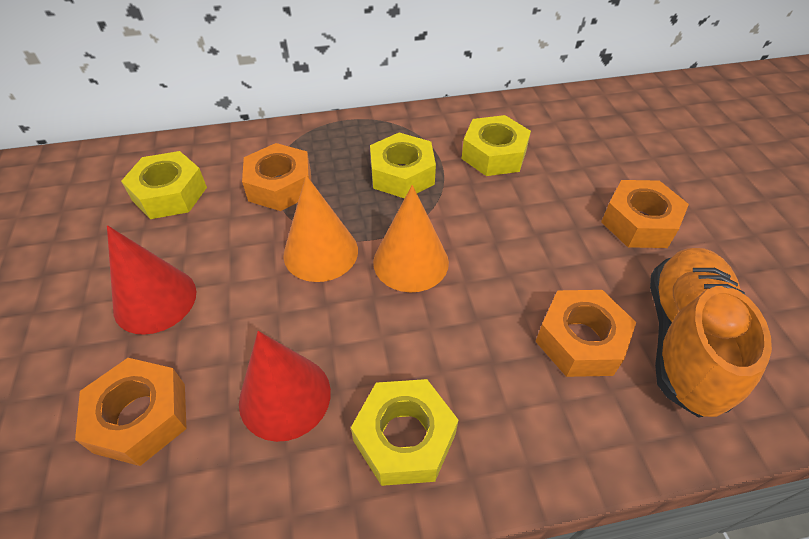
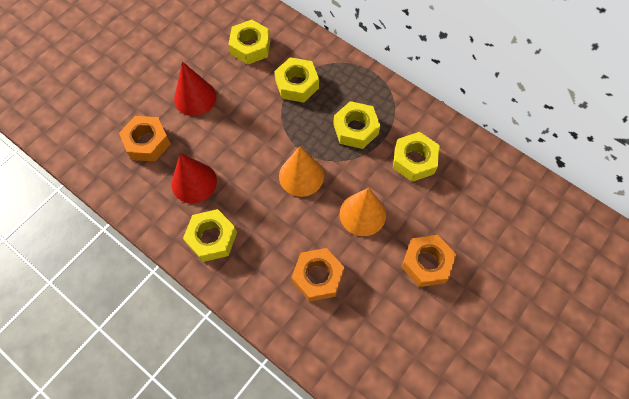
camera: 50 degrees right, 15 degrees up
(280, 185) = (297, 84): orange nut -> yellow nut
(320, 252) = (273, 135): orange cone -> orange cone (362, 214)
(684, 341) = (357, 323): orange shoe -> none

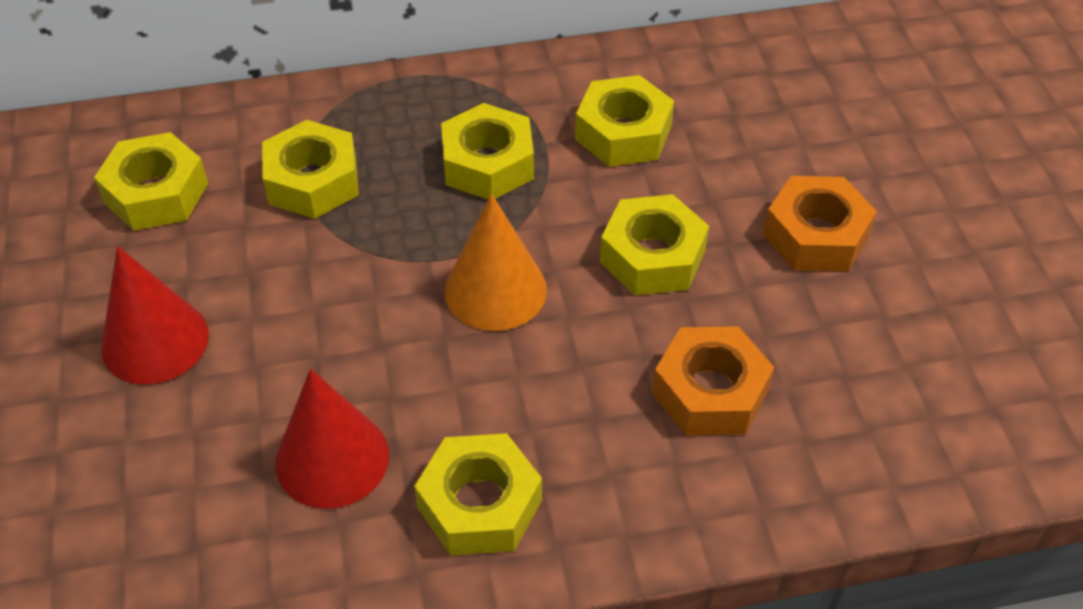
camera: 50 degrees left, 15 degrees down
(147, 142) = (156, 482): orange nut -> none
(362, 214) = (652, 256): orange cone -> yellow nut

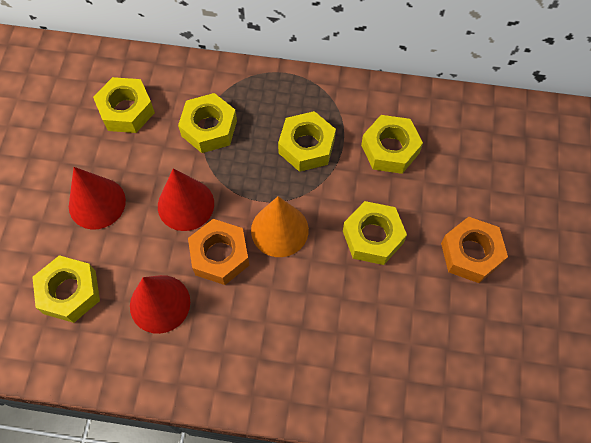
camera: 20 degrees right, 15 degrees up
(317, 299) = (186, 204): none -> red cone
(480, 504) = (223, 357): yellow nut -> yellow nut (70, 292)
(710, 392) = (368, 333): orange nut -> orange nut (220, 255)

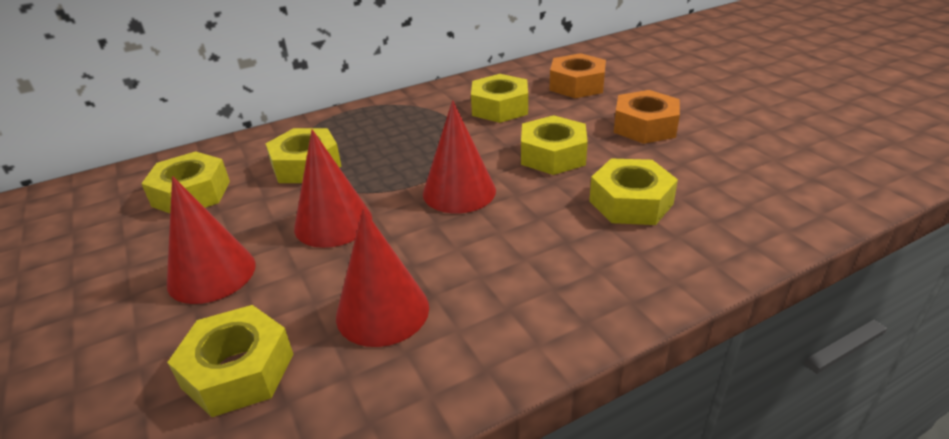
camera: 35 degrees left, 30 degrees down
(220, 255) = (415, 238): orange nut -> orange nut (577, 85)
(279, 230) = (459, 191): orange cone -> red cone
(306, 146) = (422, 136): yellow nut -> yellow nut (631, 202)

